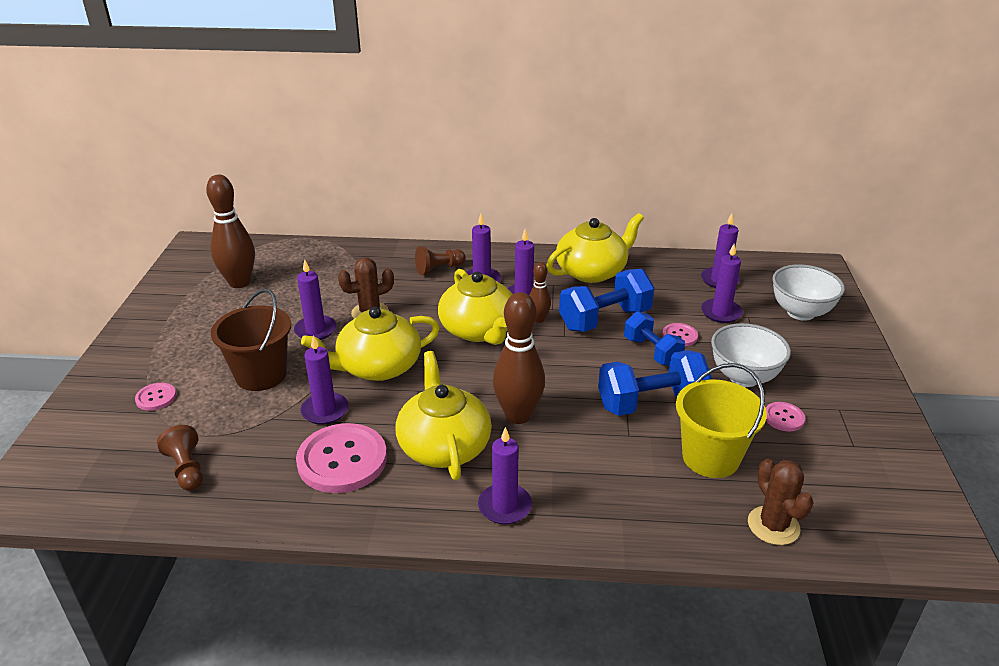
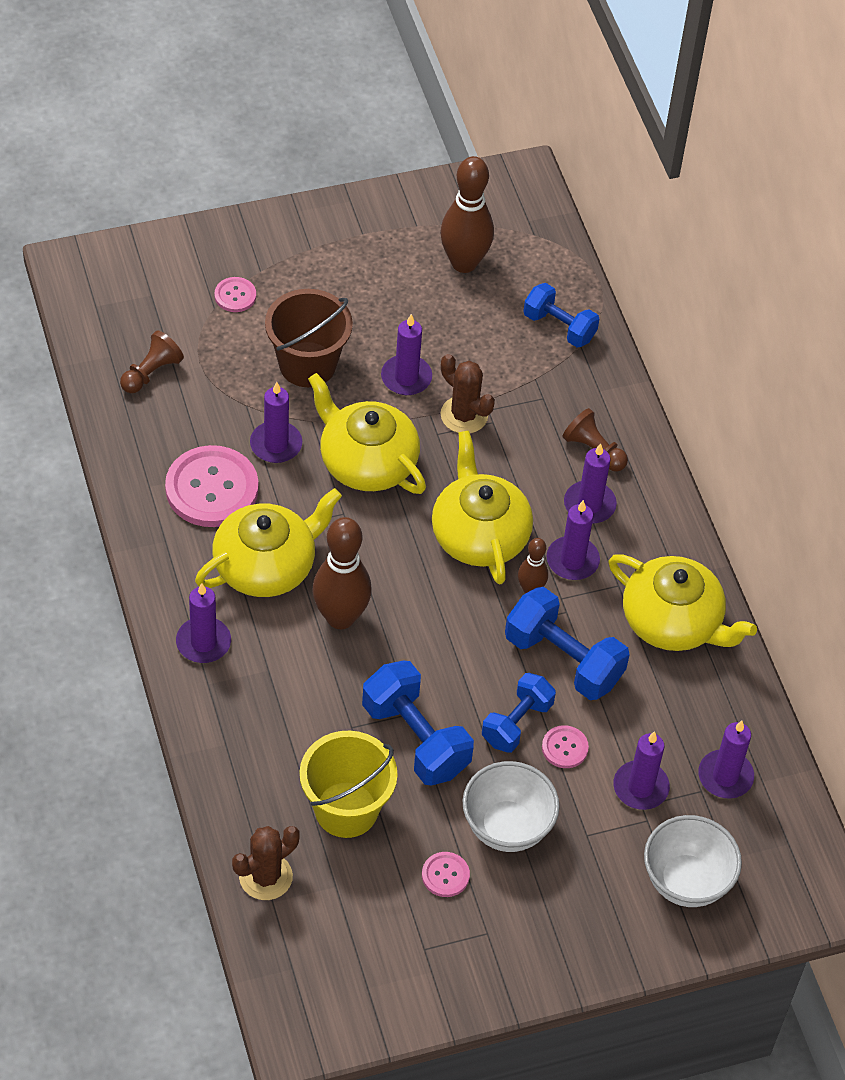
camera: 65 degrees right, 20 degrees up
(329, 259) = (559, 327): none -> blue dumbbell
(479, 330) = (479, 535): yellow teapot -> yellow teapot turned 120 degrees clockwise

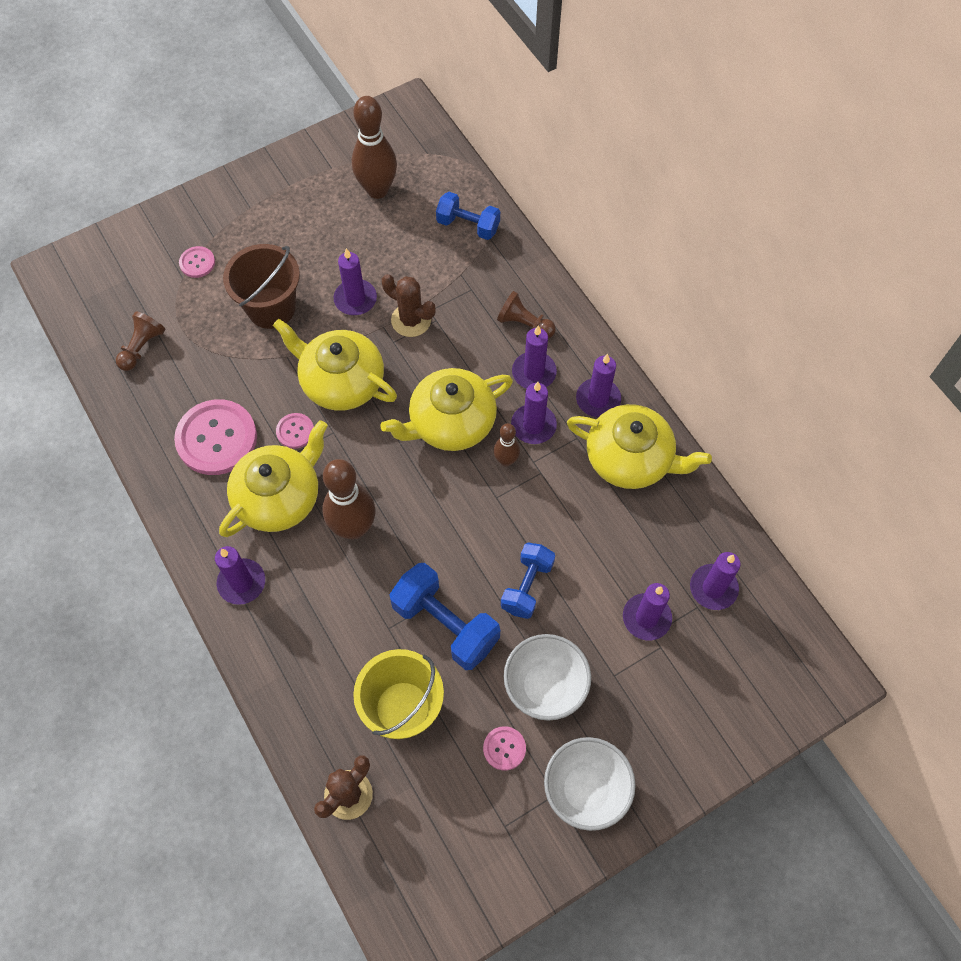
camera: 10 degrees left, 10 degrees up
(276, 444) = (261, 385): purple candle -> purple candle (598, 399)
(479, 535) = (451, 422): yellow teapot -> yellow teapot turned 90 degrees counterclockwise
(563, 660) = (550, 517): blue dumbbell -> none
(564, 748) = (573, 598): pink button -> pink button (295, 431)
(686, 881) = (709, 696): white bowl -> white bowl (585, 790)

